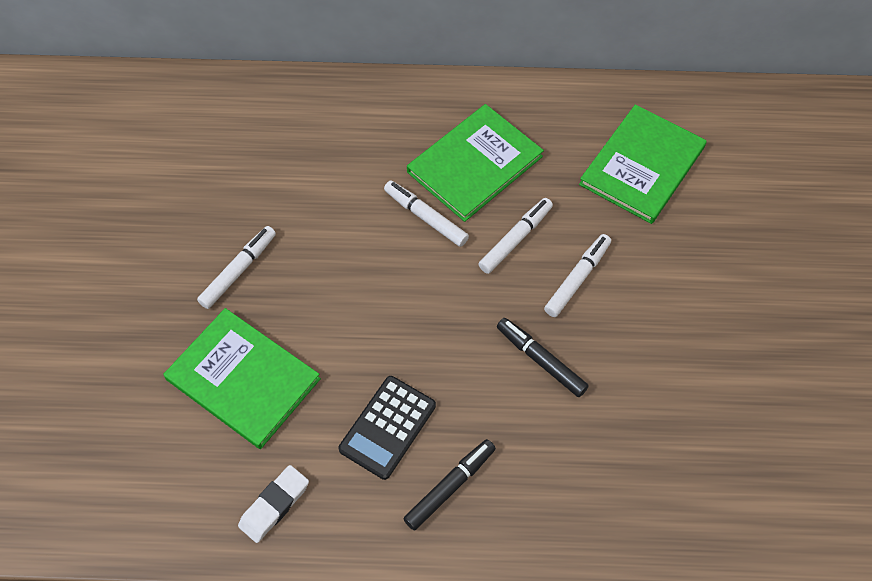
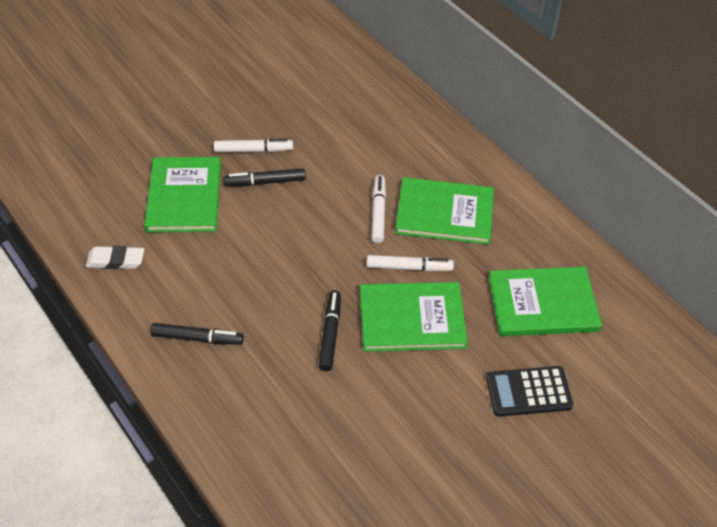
camera: 50 degrees right, 10 degrees down
(294, 289) = (265, 182): none -> black marker
(387, 427) = (211, 283): black calculator -> black calculator (528, 392)
(577, 279) = (412, 318): white marker -> green book

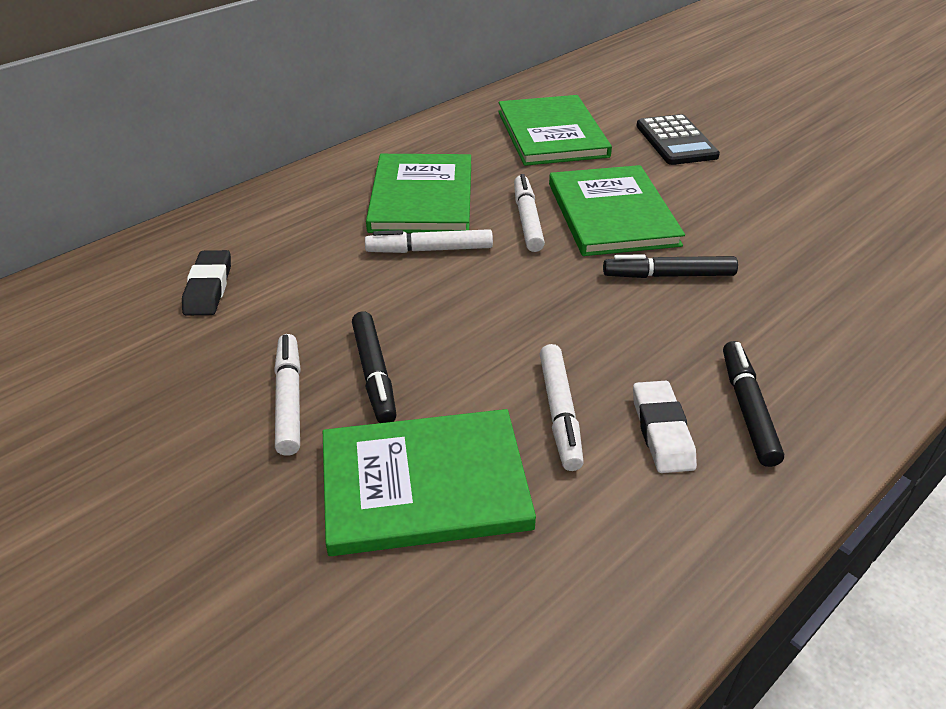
camera: 95 degrees left, 10 degrees down
(116, 260) = (625, 567): white eraser -> white eraser (662, 431)
(217, 253) = (559, 413): none -> white marker
(353, 116) = (208, 288): none -> black eraser

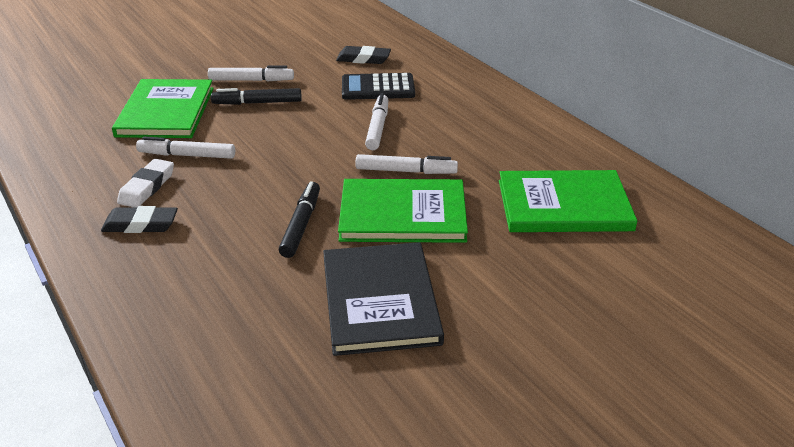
camera: 100 degrees right, 5 degrees down
(421, 197) = (453, 129): green book -> none
(662, 431) = (147, 187): white eraser -> white eraser turned 75 degrees counterclockwise
(676, 141) = (543, 285): black calculator -> black calculator (378, 88)
(747, 409) = (140, 225): black marker -> black eraser
(752, 213) = (380, 300): none -> black book

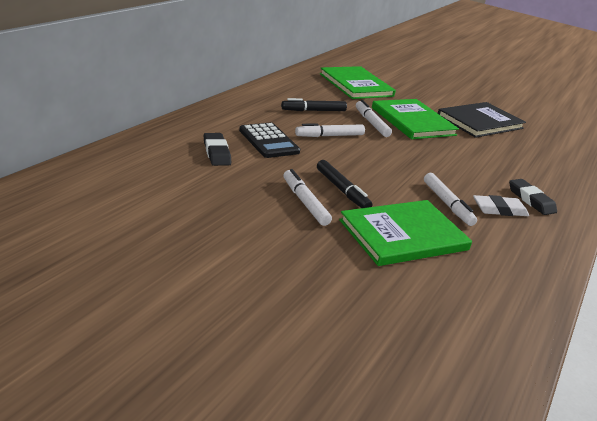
camera: 120 degrees left, 5 degrees down
(301, 225) = (458, 147): black marker -> black marker (313, 111)

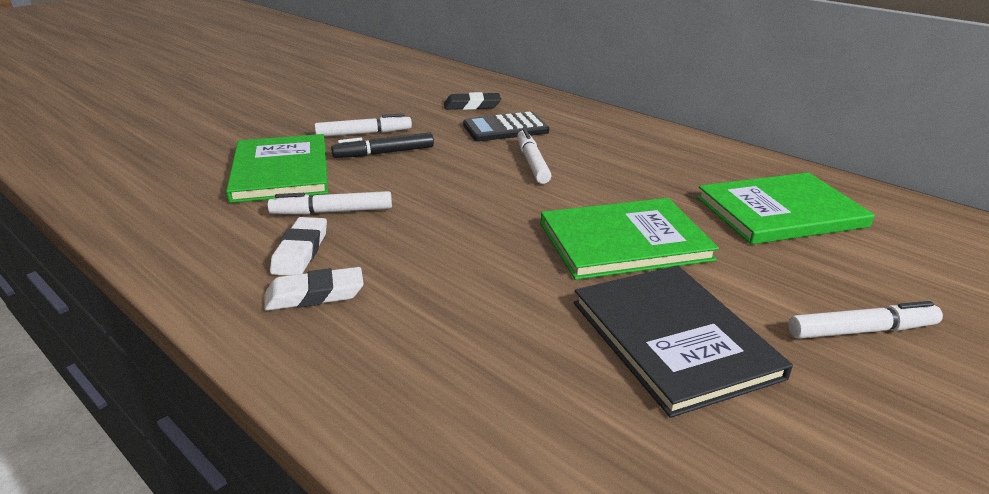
camera: 105 degrees right, 0 degrees up
(313, 111) = (619, 162): black marker -> none
(371, 123) = (593, 199): white marker -> white marker (861, 331)
(531, 200) = (315, 295): black eraser -> white eraser

